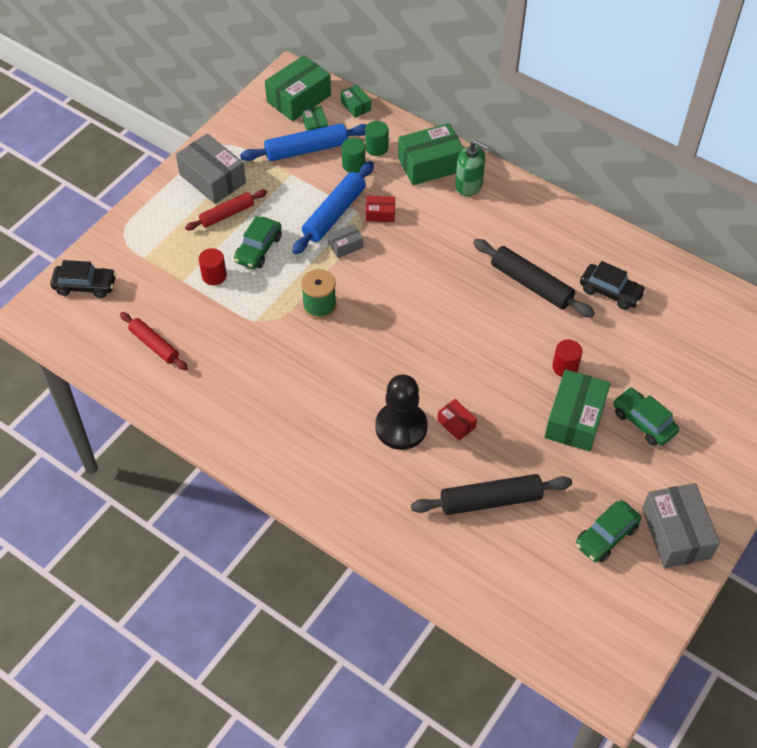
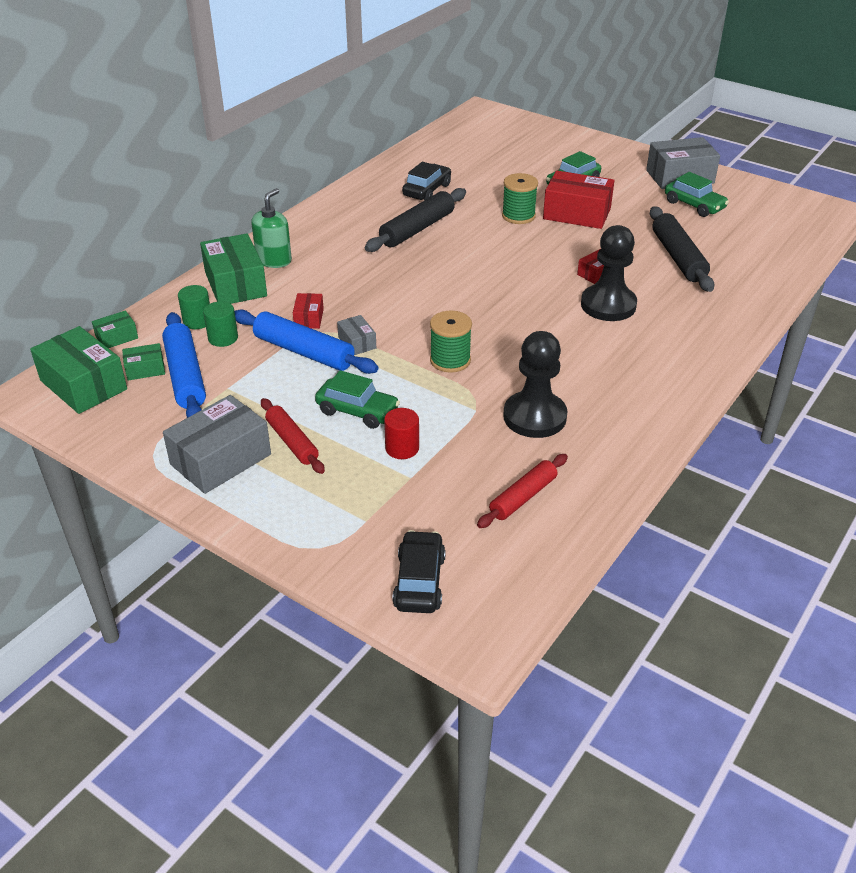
camera: 90 degrees left, 15 degrees down
(243, 358) = (534, 417): none -> black pawn
(565, 367) = (518, 216): red cylinder -> green spool
(574, 419) = (577, 214): green box -> red box

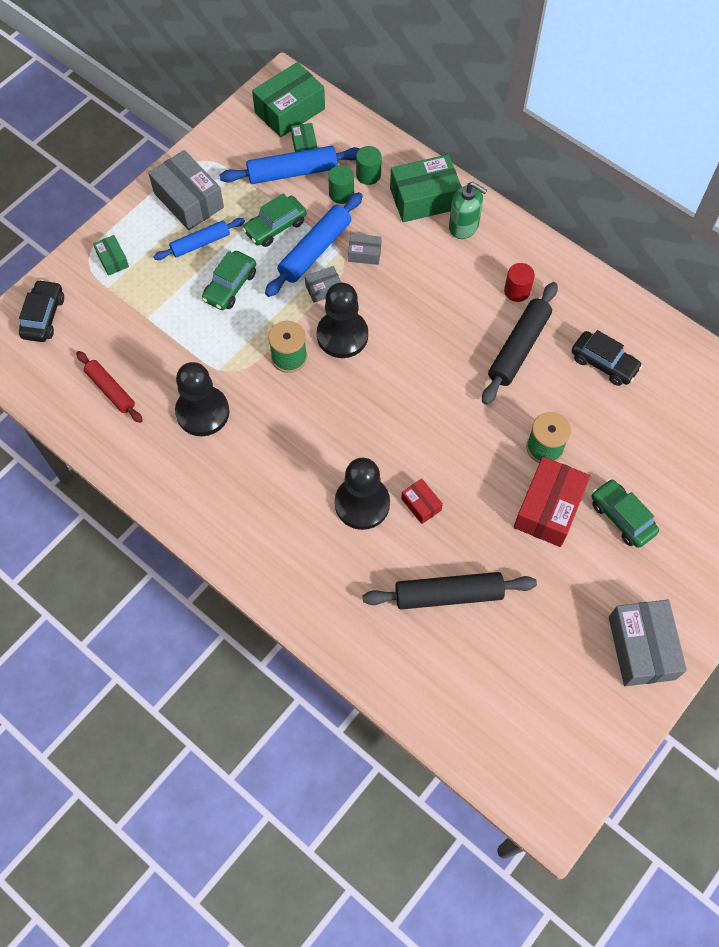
camera: 95 degrees right, 25 degrees up
(117, 337) = (350, 123): green box -> green box (112, 260)
(292, 442) = (200, 243): red rolling pin -> blue rolling pin
(309, 318) = (364, 254): red box -> grey box
(402, 448) = (180, 314): red cylinder -> red cylinder (517, 291)
(417, 229) = (519, 348): black rolling pin -> black rolling pin turned 75 degrees clockwise
(417, 327) = (342, 335): none -> black pawn
(419, 581) = (43, 316): black car -> black car turned 90 degrees counterclockwise
(694, 205) = (567, 645): green car -> green car (275, 227)

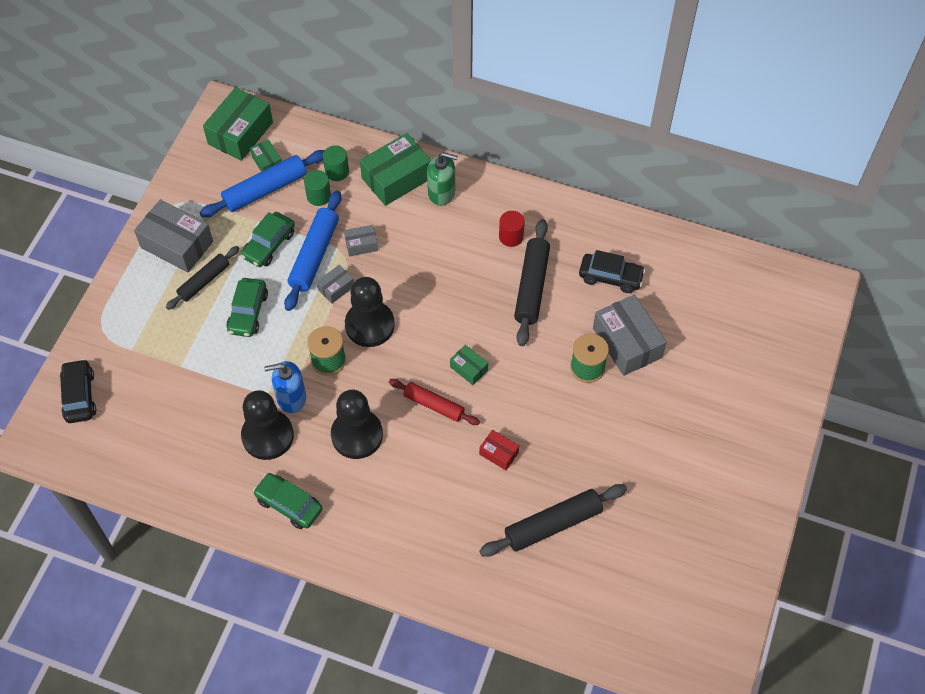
camera: 20 degrees left, 5 degrees down
(110, 390) = (172, 444): red rolling pin -> red rolling pin (434, 405)
(112, 260) = (126, 322): green box -> green box (469, 368)
(200, 243) = (204, 281): blue rolling pin -> black rolling pin
(239, 382) = (291, 398): none -> blue soap dispenser
(362, 503) = (446, 470): black pawn -> black pawn (357, 435)
(548, 508) = (610, 420): red box -> none
(622, 517) = (676, 406): green car -> green car (289, 504)
(641, 648) = (734, 513): grey box -> grey box (627, 343)

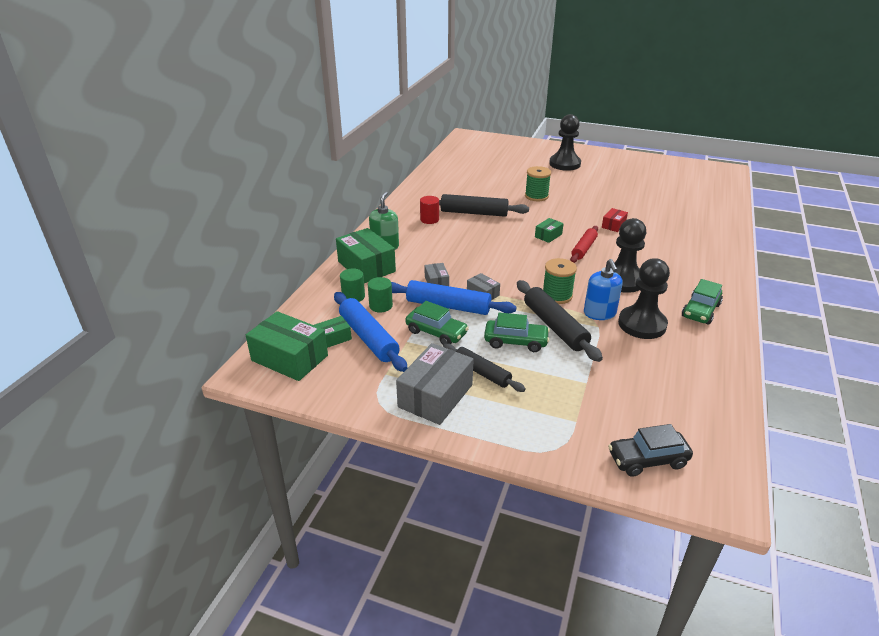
camera: 90 degrees left, 25 degrees down
(370, 325) = (518, 277): black pawn -> black pawn (564, 164)
(553, 524) = (657, 208): black rolling pin -> black rolling pin (555, 326)
(610, 277) = (464, 188): black car -> none
(627, 343) = (514, 184): grey box -> none

